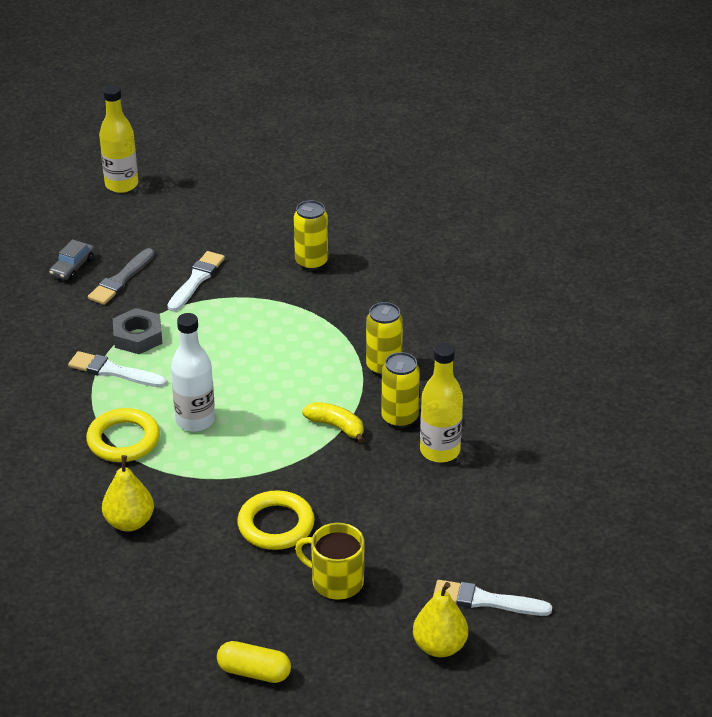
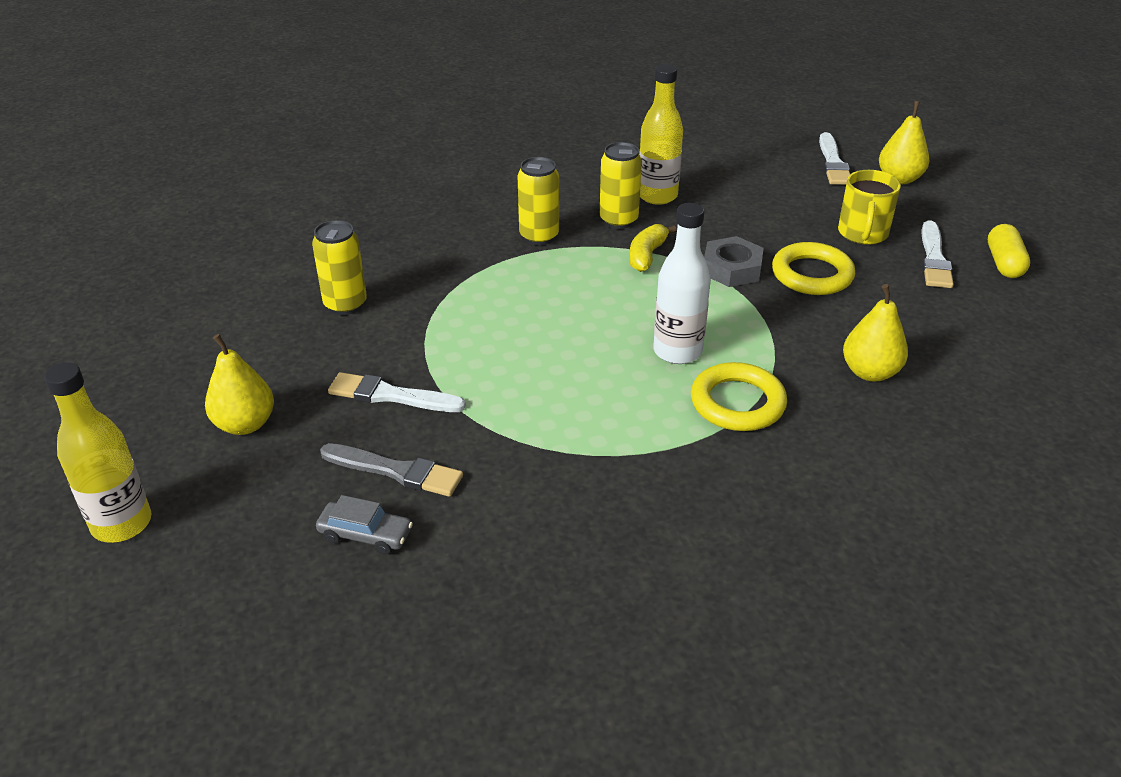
camera: 100 degrees left, 0 degrees up
(113, 371) = (608, 437): white brush -> white brush (934, 259)
(138, 337) = (528, 428): grey nut -> grey nut (731, 268)
(190, 222) = (245, 424): none -> yellow pear

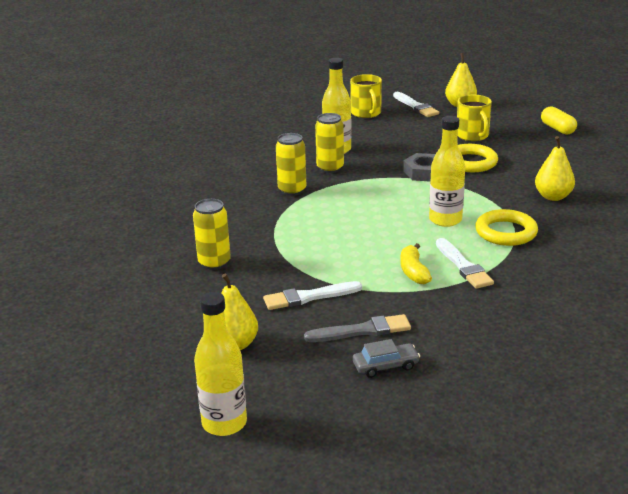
camera: 30 degrees left, 10 degrees down
(647, 255) = (369, 180): yellow banana -> yellow banana (413, 272)
(677, 351) = (445, 220): white bottle -> yellow bottle
(755, 153) = (366, 113): none -> yellow mug
(934, 259) = (522, 137): white brush -> white brush (463, 266)

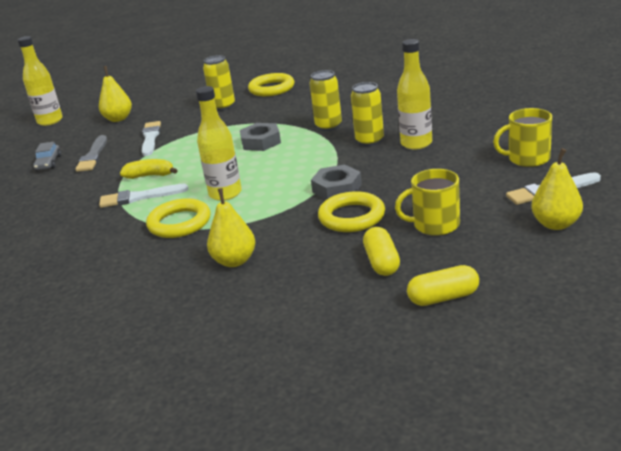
camera: 105 degrees right, 0 degrees up
(164, 238) = (271, 88): none -> yellow ring
(327, 220) = (261, 142): none -> grey nut
(528, 147) = (382, 262): none -> yellow capsule

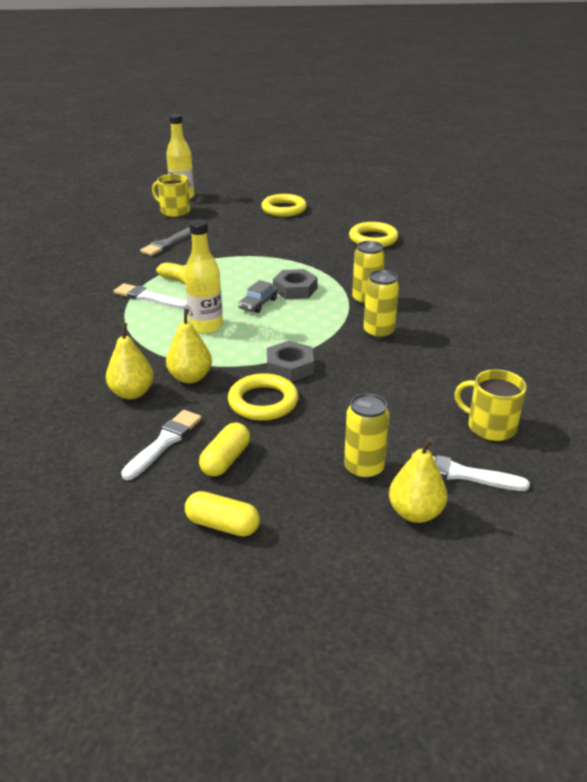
camera: 30 degrees right, 5 degrees up
(48, 163) = (134, 235): grey car -> grey car (258, 304)
(118, 119) = (227, 216): yellow pear -> yellow pear (190, 377)
(150, 138) = (225, 245): white brush -> white brush (164, 442)
(179, 223) = (143, 336): yellow ring -> yellow ring (284, 209)
(223, 106) = (313, 239): yellow can -> yellow can (364, 469)
(416, 143) = (413, 356): yellow bottle -> none
(435, 225) = (314, 449): yellow mug -> yellow mug (174, 211)

